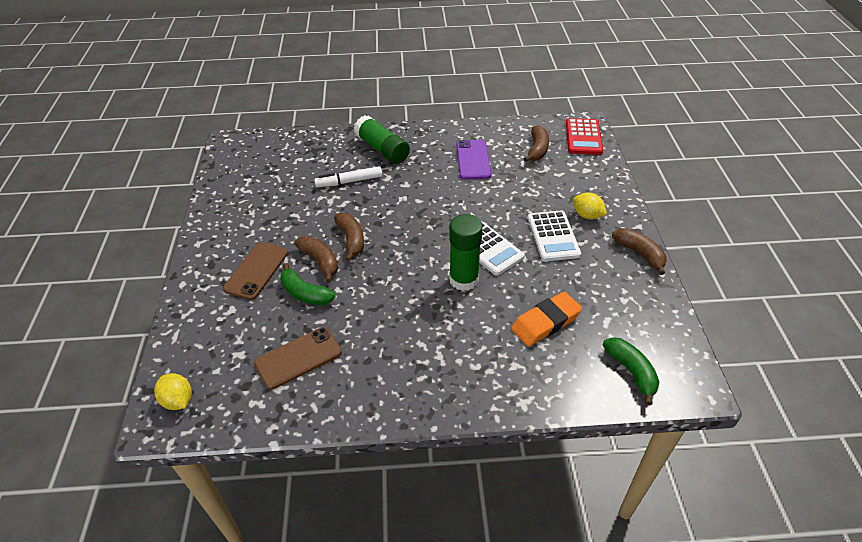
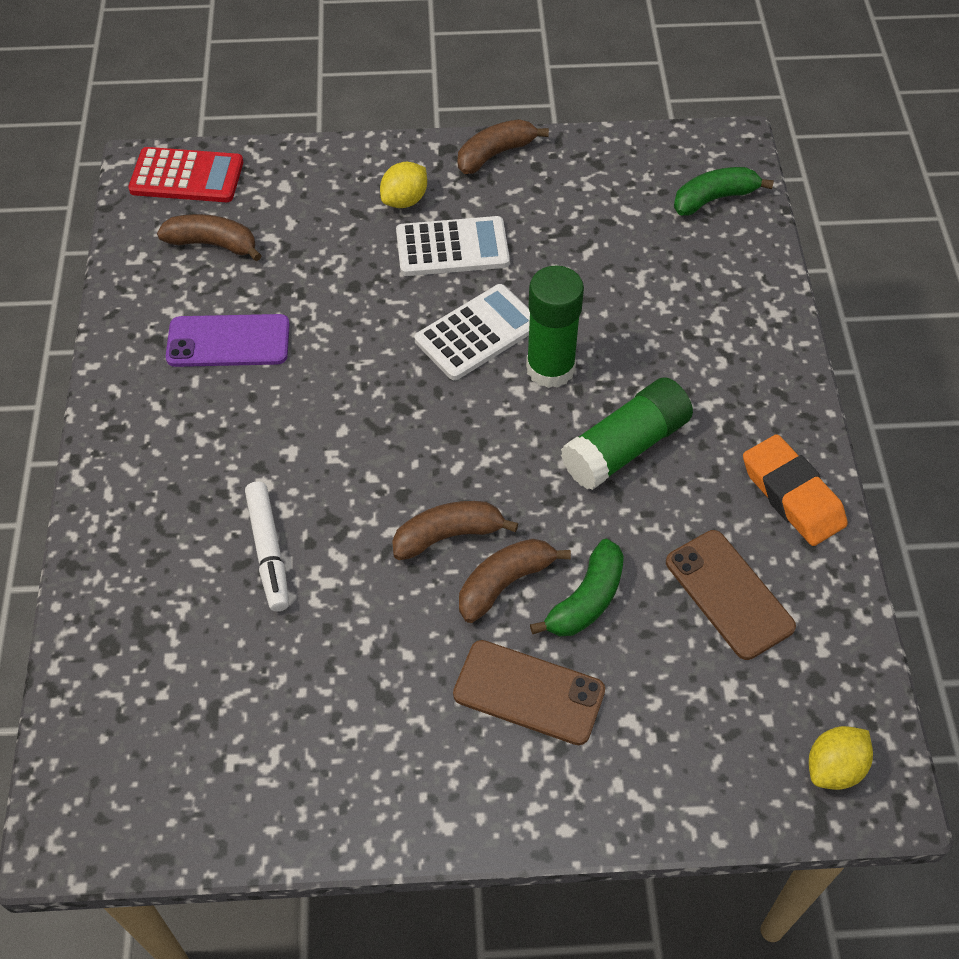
camera: 90 degrees left, 10 degrees up
(382, 149) = (164, 495): green glue stick -> green glue stick (625, 447)
(545, 322) = (636, 276): orange eraser -> orange eraser (792, 495)

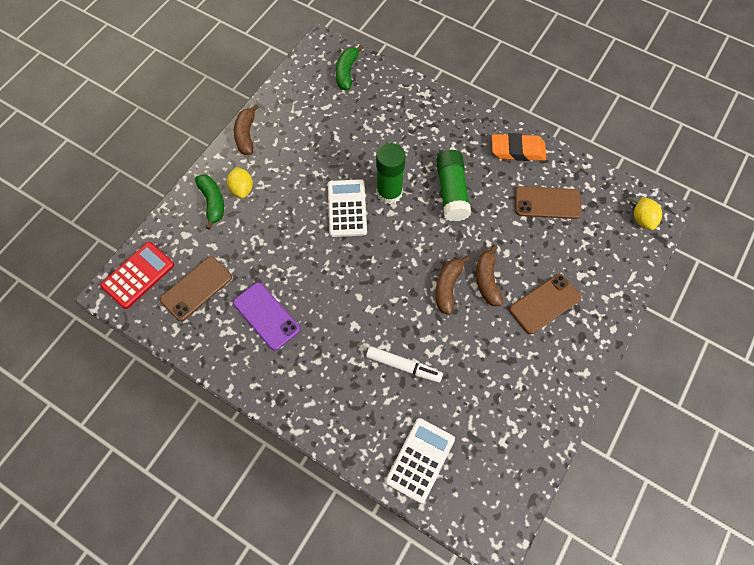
camera: 55 degrees left, 10 degrees up
(213, 244) = (196, 288): brown banana -> brown phone
(228, 341) = (266, 316): purple phone -> purple phone turned 75 degrees counterclockwise
(452, 247) = (288, 187): white calculator -> white calculator (420, 460)
(586, 600) = (515, 255): green banana -> green banana (212, 202)

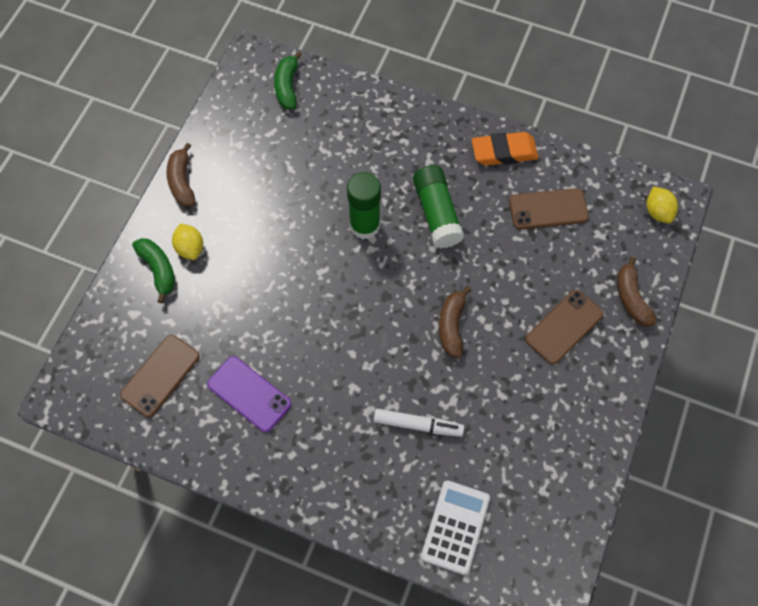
camera: 10 degrees left, 0 degrees up
(138, 275) = (87, 371): red calculator -> none
(347, 208) = (319, 252): white calculator -> none
(487, 280) = (495, 310): brown banana -> brown banana (631, 298)

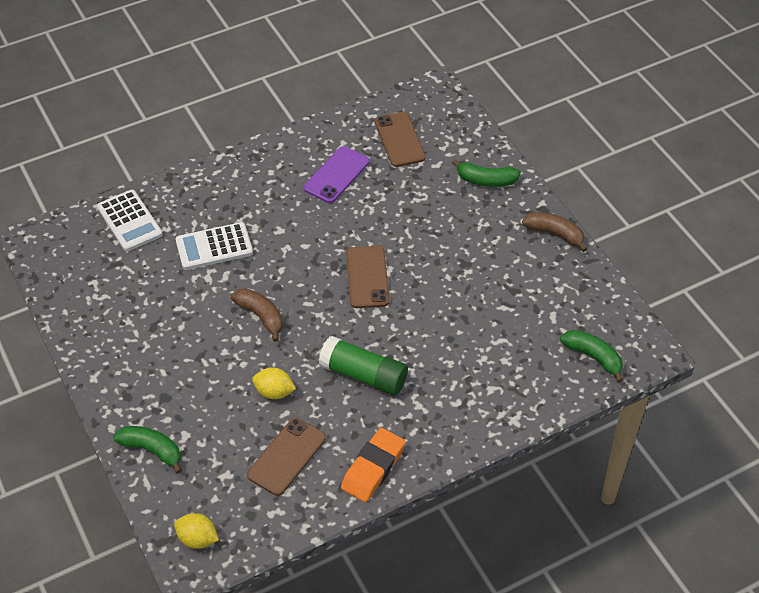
camera: 130 degrees right, 15 degrees down
(190, 248) = (487, 207): yellow lemon -> yellow lemon (274, 392)
(249, 394) = (336, 175): purple phone -> purple phone turned 45 degrees counterclockwise
(365, 225) = (401, 320): green glue stick -> none
(418, 425) = (214, 247): white marker -> white calculator
(564, 327) = (182, 385): brown phone -> brown phone (367, 277)
(631, 298) = (152, 450): brown banana -> green banana

